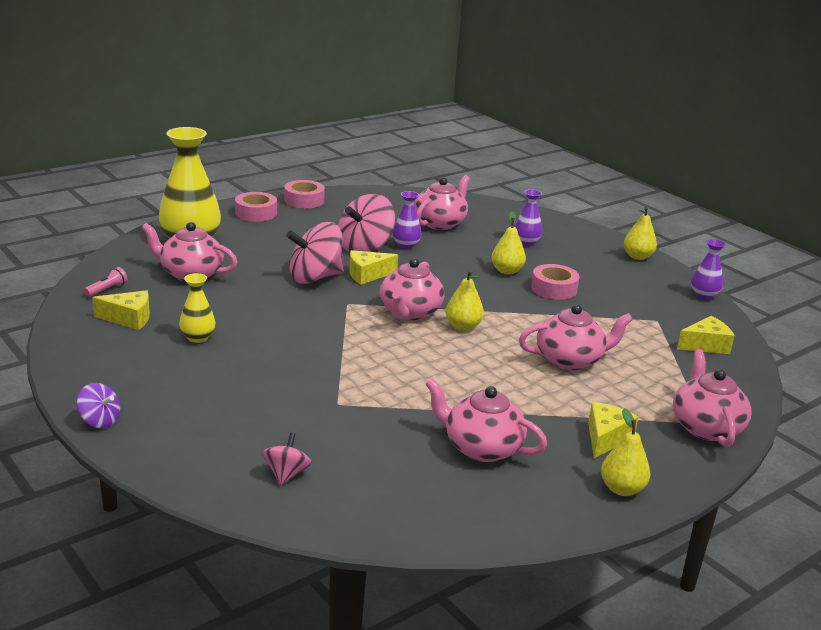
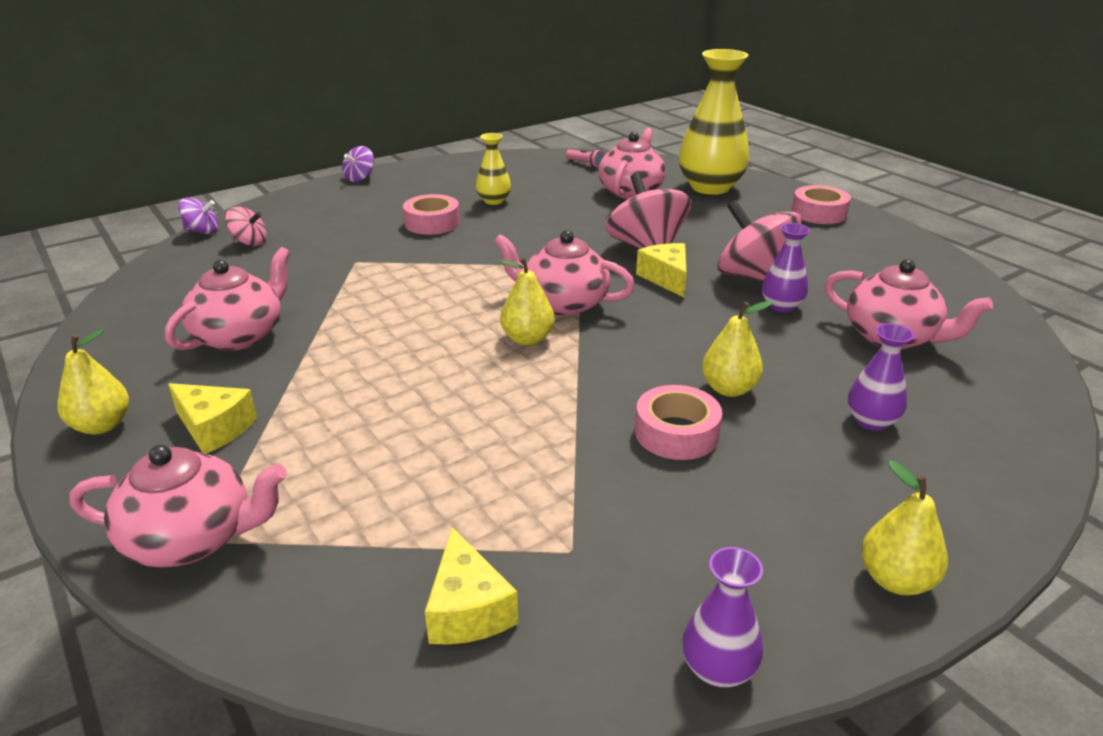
camera: 95 degrees right, 5 degrees up
(129, 318) = (529, 175): yellow cheese -> none
(251, 514) = (202, 231): none -> purple spinning top
(304, 200) = (889, 238): pink tape -> pink tape (432, 223)
(570, 360) = (427, 422): pink teapot -> none

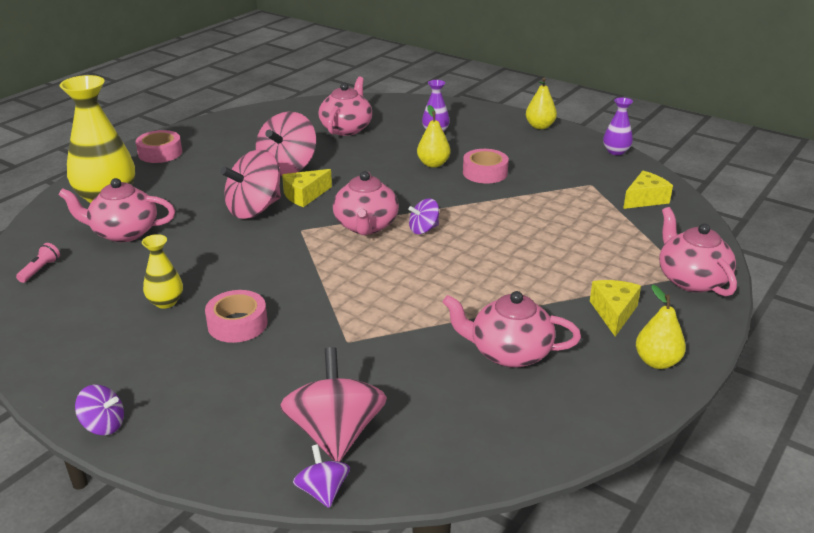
camera: 110 degrees left, 0 degrees up
(249, 242) = (335, 434): pink spinning top -> pink spinning top, size x1.94
(527, 339) = (423, 229): yellow pear -> purple spinning top
(781, 306) = (326, 157): purple vase -> none

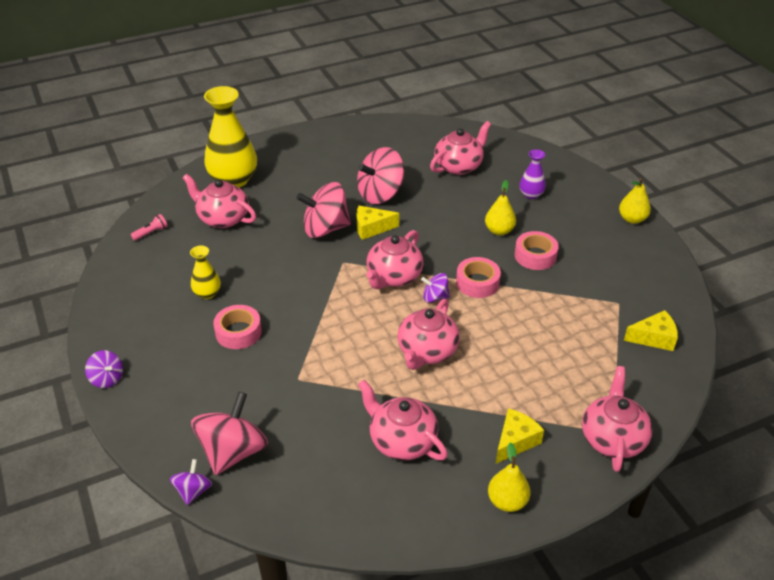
camera: 30 degrees right, 10 degrees up
(160, 153) = (299, 146): pink tape -> pink tape (477, 283)
(459, 273) = (427, 352): none -> pink teapot
(616, 151) = (678, 273): purple vase -> none

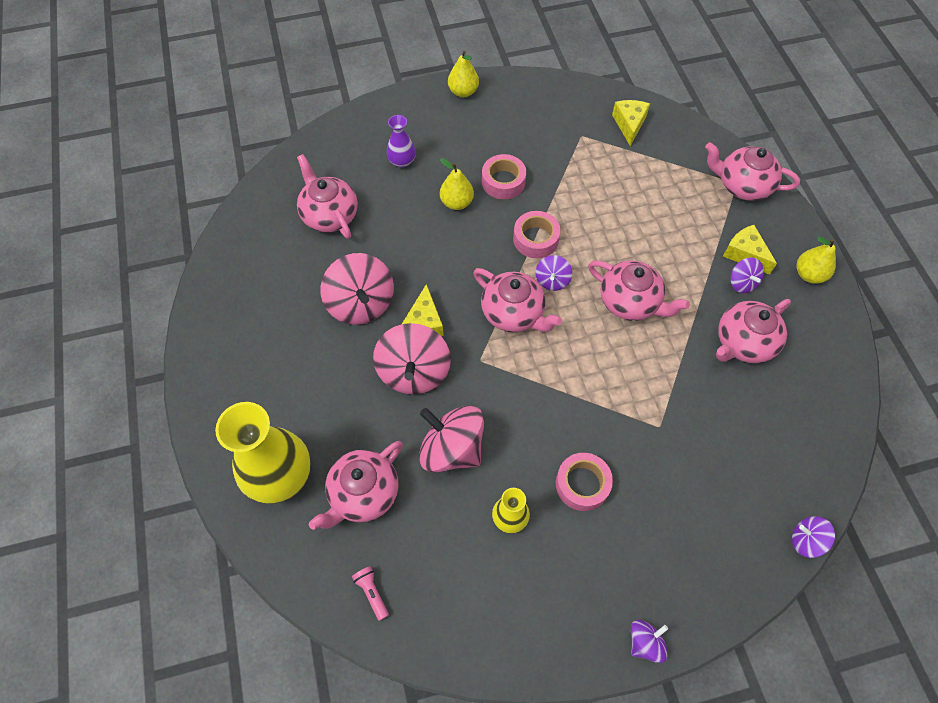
camera: 80 degrees left, 20 degrees up
(233, 452) = (756, 498): pink spinning top -> pink spinning top (452, 449)
(476, 439) = (742, 283): none -> purple spinning top

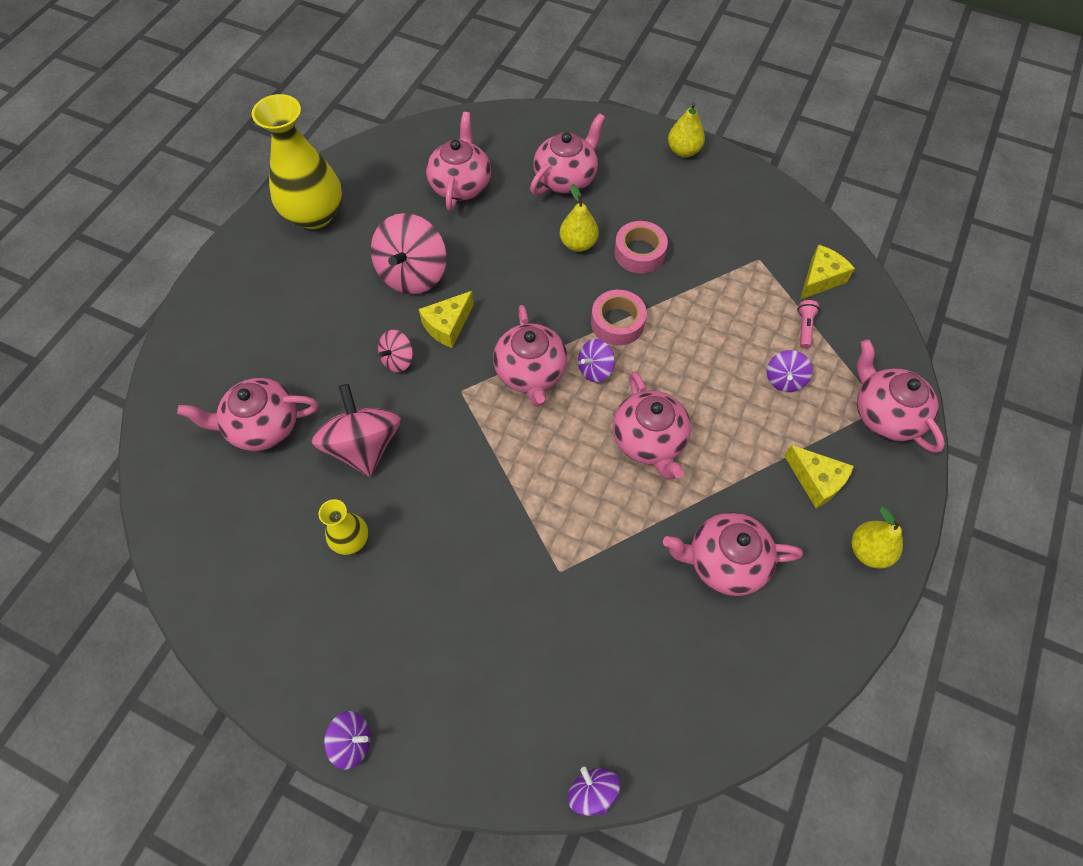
camera: 40 degrees right, 0 degrees up
(280, 475) = (219, 363): yellow vase -> yellow vase (314, 214)
(372, 593) = (191, 507): pink flashlight -> pink flashlight (804, 328)
(402, 161) = (566, 178): purple vase -> pink teapot
(414, 372) = (398, 360): pink spinning top -> pink spinning top, size x0.52
(582, 484) = (439, 563): pink tape -> none
(742, 283) = (784, 505): purple spinning top -> purple spinning top (784, 380)
(745, 254) = (816, 481): yellow cheese -> yellow cheese turned 135 degrees clockwise

